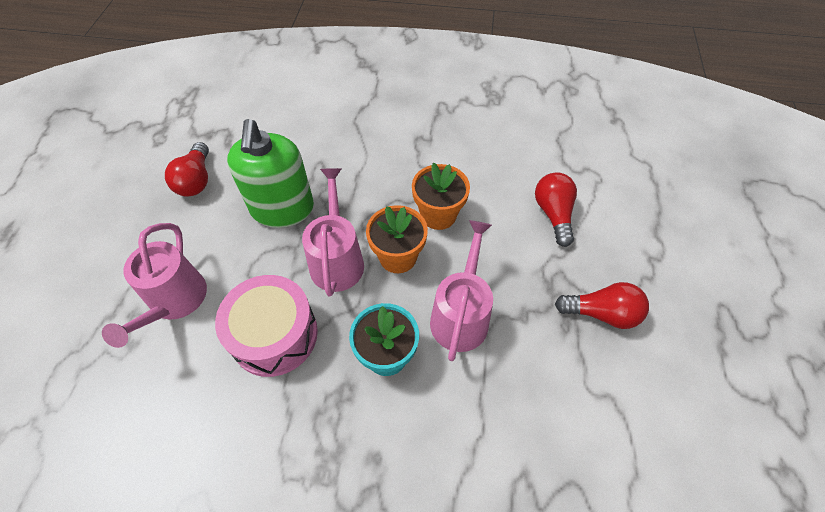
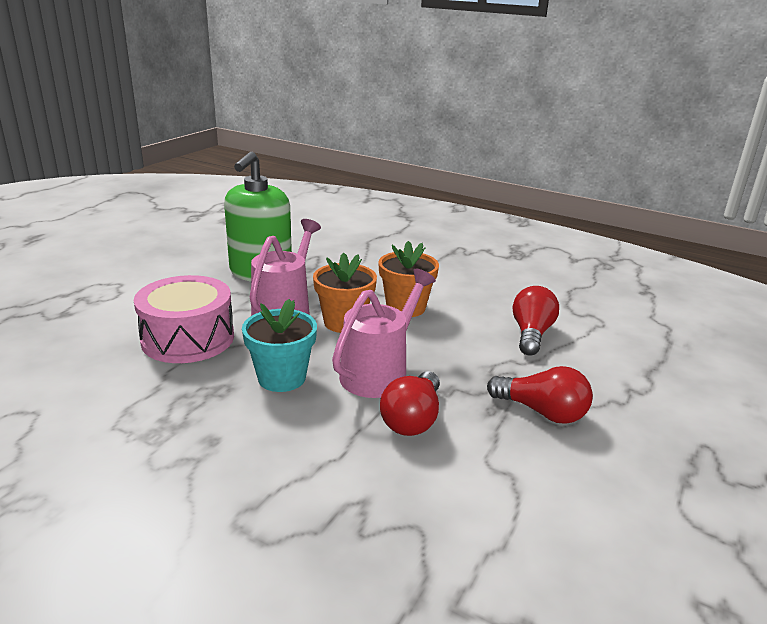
camera: 20 degrees right, 30 degrees down
(174, 302) = (121, 300): pink watering can -> none
(196, 180) = (202, 243): red light bulb -> red light bulb (412, 419)

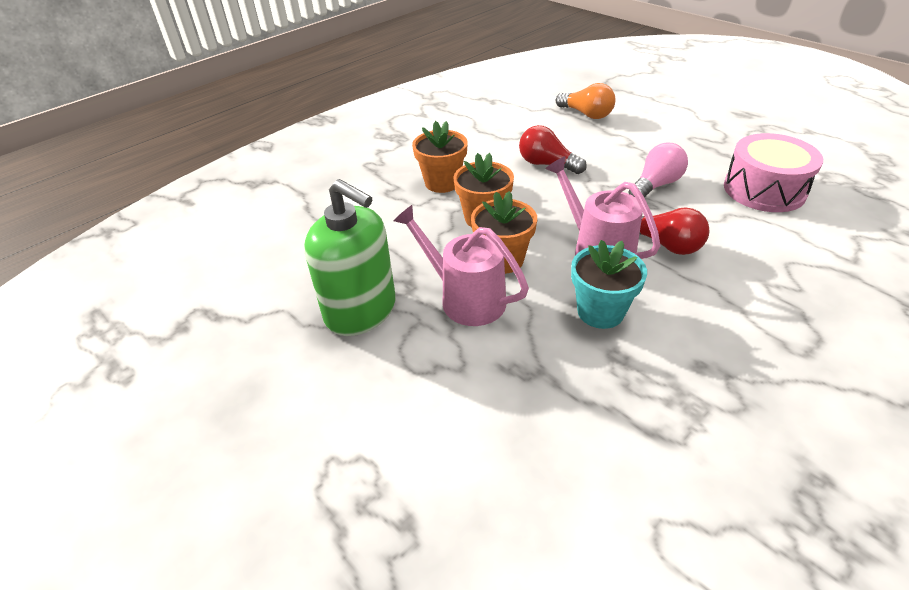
camera: 70 degrees left, 15 degrees up
(188, 338) = (510, 381): pink drum -> pink drum (764, 189)
(453, 282) = (442, 183): none -> orange flower pot
(542, 412) = (655, 185): red light bulb -> pink light bulb
(682, 354) = (586, 114): none -> orange light bulb

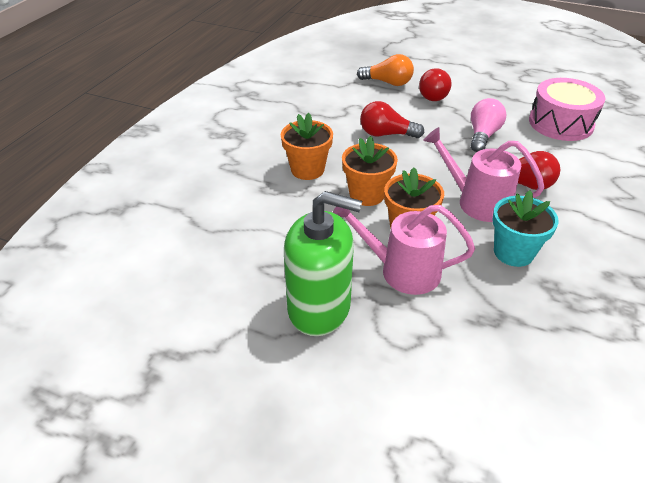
camera: 25 degrees left, 0 degrees up
(629, 134) = (433, 94): none -> red light bulb

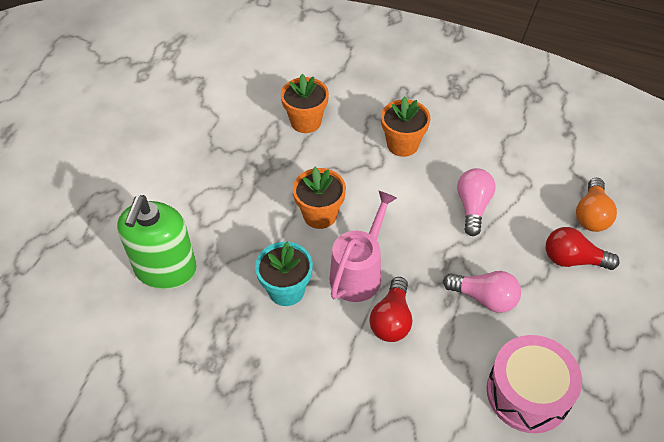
camera: 90 degrees right, 10 degrees up
(319, 308) = (232, 155): green soap dispenser -> green soap dispenser (165, 269)
(367, 194) = (367, 187): orange flower pot -> orange flower pot (306, 122)
(386, 134) = (473, 207): red light bulb -> pink light bulb
(401, 271) = (267, 206): pink watering can -> none

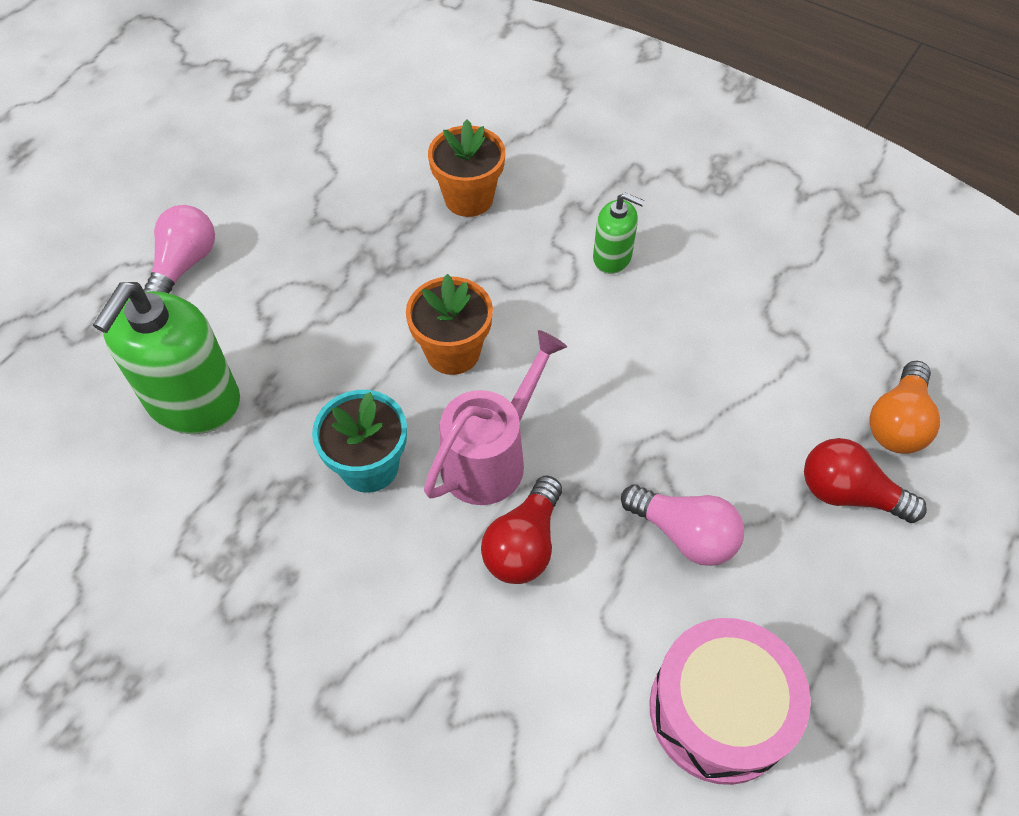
camera: 10 degrees right, 5 degrees up
(402, 144) = (612, 257): orange flower pot -> green soap dispenser
(473, 207) = (701, 377): pink light bulb -> pink light bulb (184, 265)

